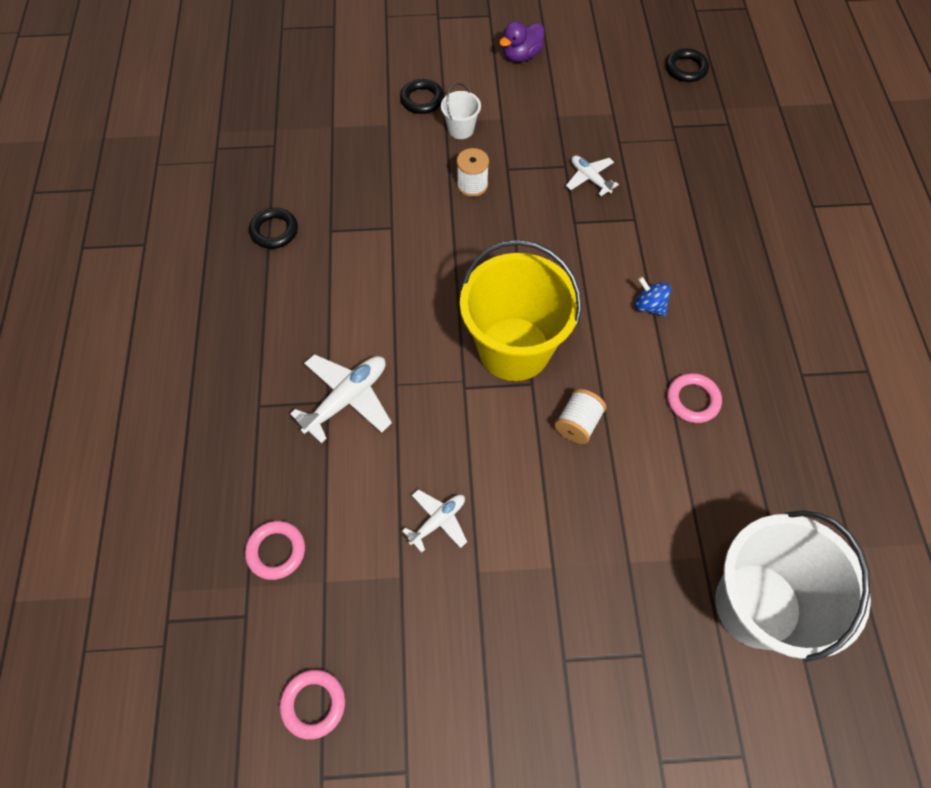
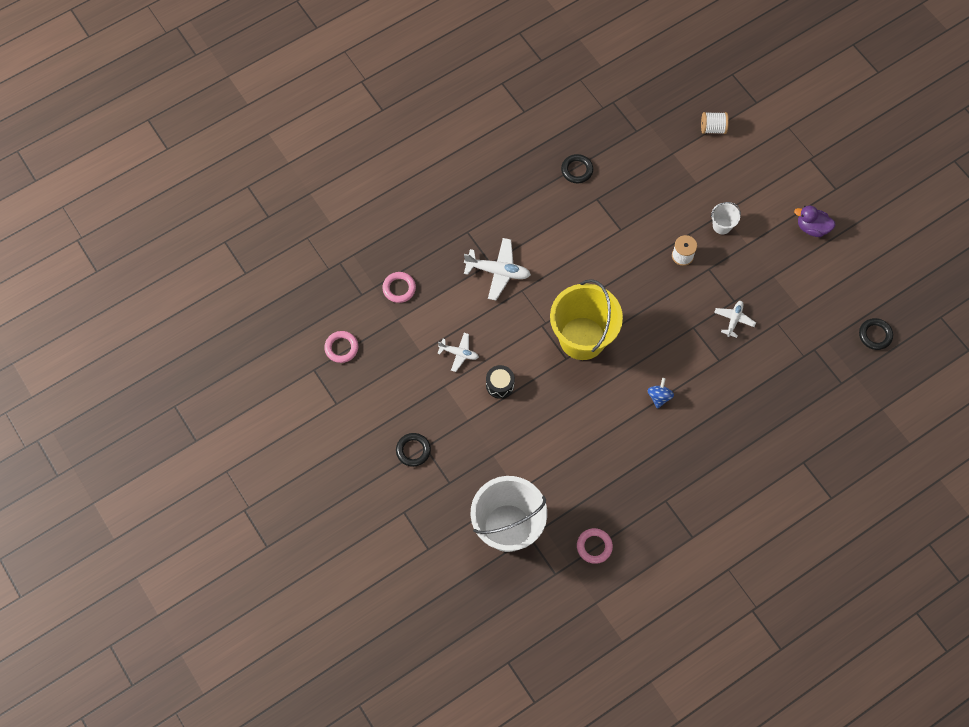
camera: 60 degrees right, 5 degrees up
(422, 100) = (730, 190): black ring -> black ring (413, 450)
(522, 491) = (500, 385): none -> black drum
(578, 423) = (556, 394): white spool -> white spool (713, 128)
(692, 400) = (609, 447): pink ring -> pink ring (594, 546)

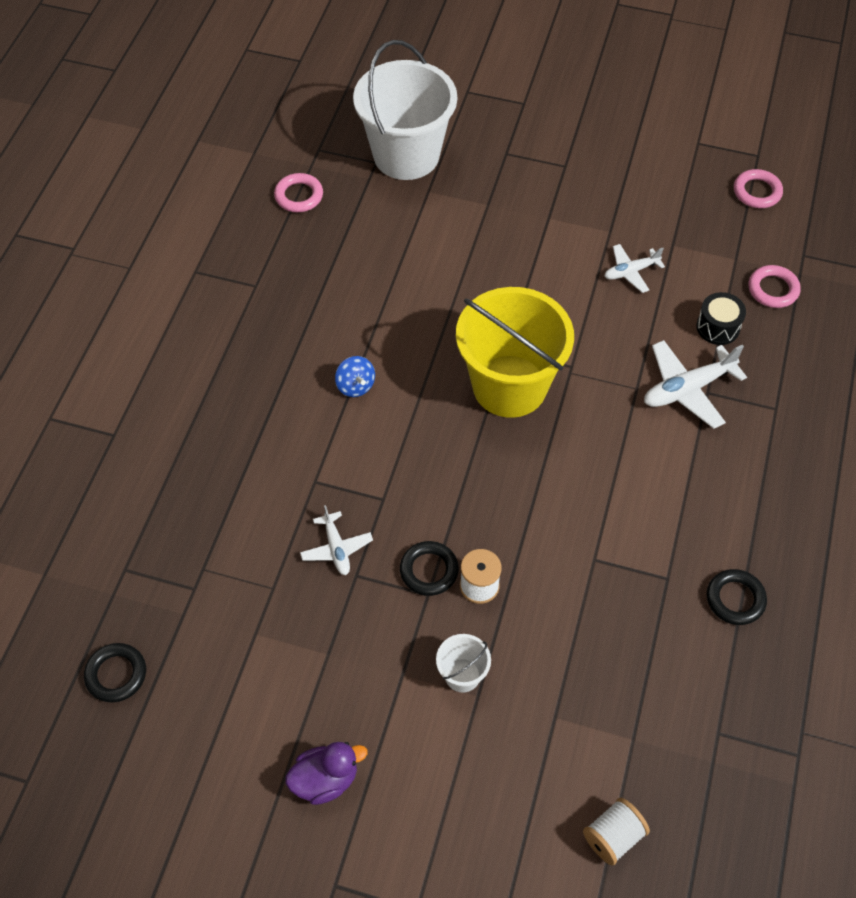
camera: 140 degrees right, 10 degrees down
(413, 450) = (574, 155): black ring -> black ring (429, 570)
(500, 385) = (552, 272): black drum -> black drum (718, 327)

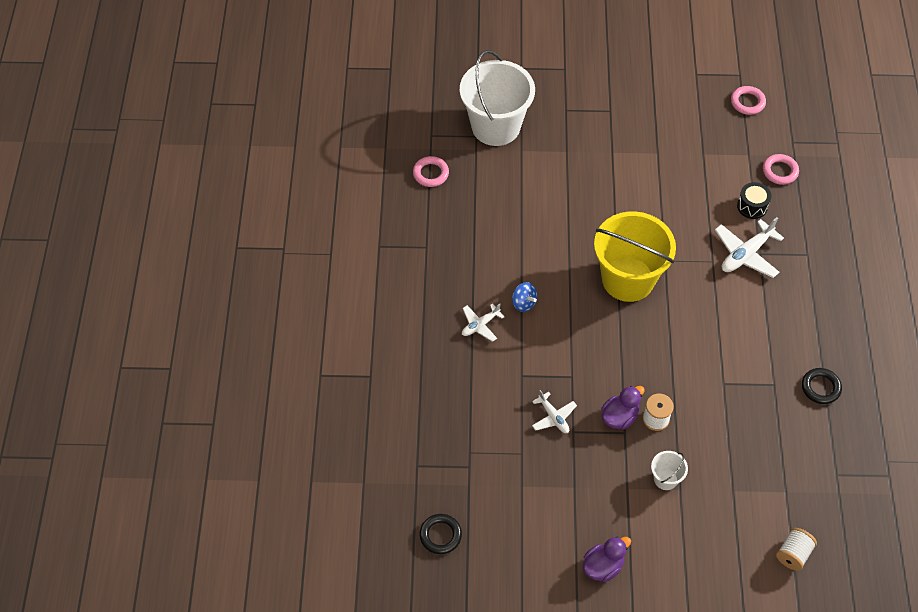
camera: 15 degrees left, 0 degrees up
(429, 570) = (619, 417): black ring -> purple duck
(631, 272) = (681, 179): white plane -> white plane (480, 325)

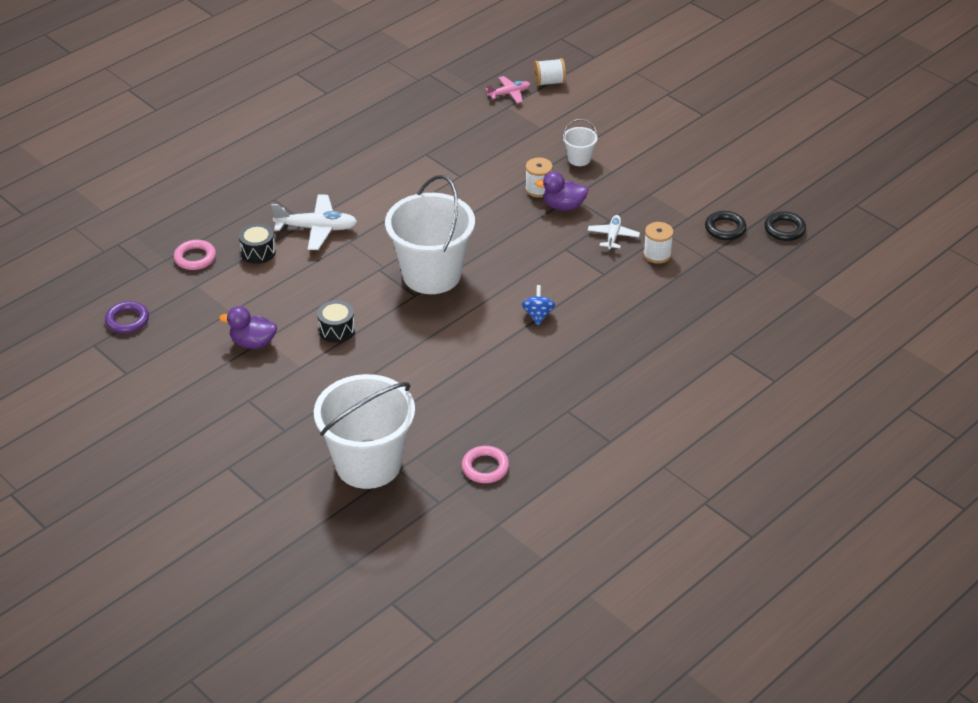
camera: 135 degrees left, 15 degrees down
(480, 325) = (594, 325): white plane -> none
(505, 425) = (657, 254): none -> white spool
(603, 566) = (684, 148): purple duck -> purple duck (253, 343)
(627, 191) = (337, 330): none -> black drum
(628, 279) = (431, 274): yellow bucket -> white bucket
(747, 102) = (127, 320): pink ring -> purple ring
(804, 509) = (509, 94): none -> pink plane
(820, 387) = (397, 133): black ring -> black ring (725, 228)

